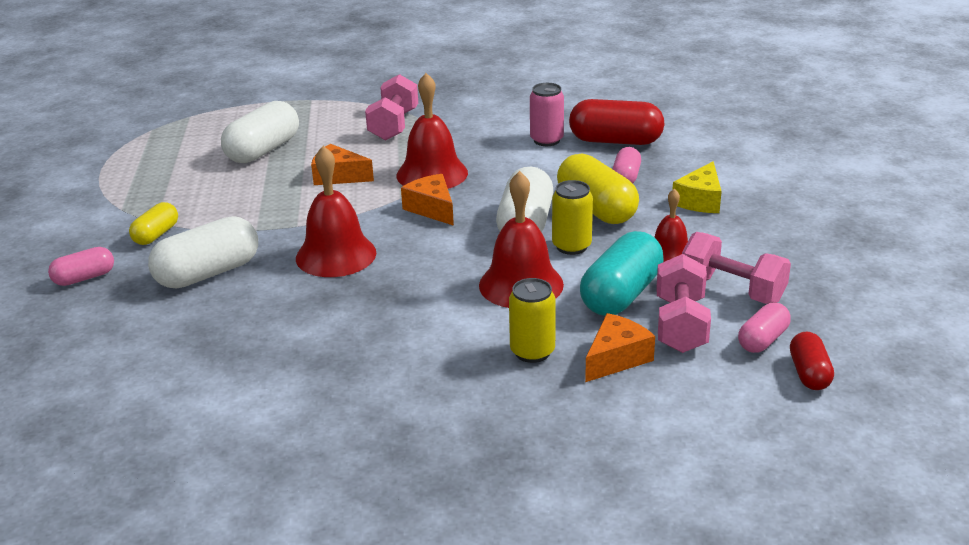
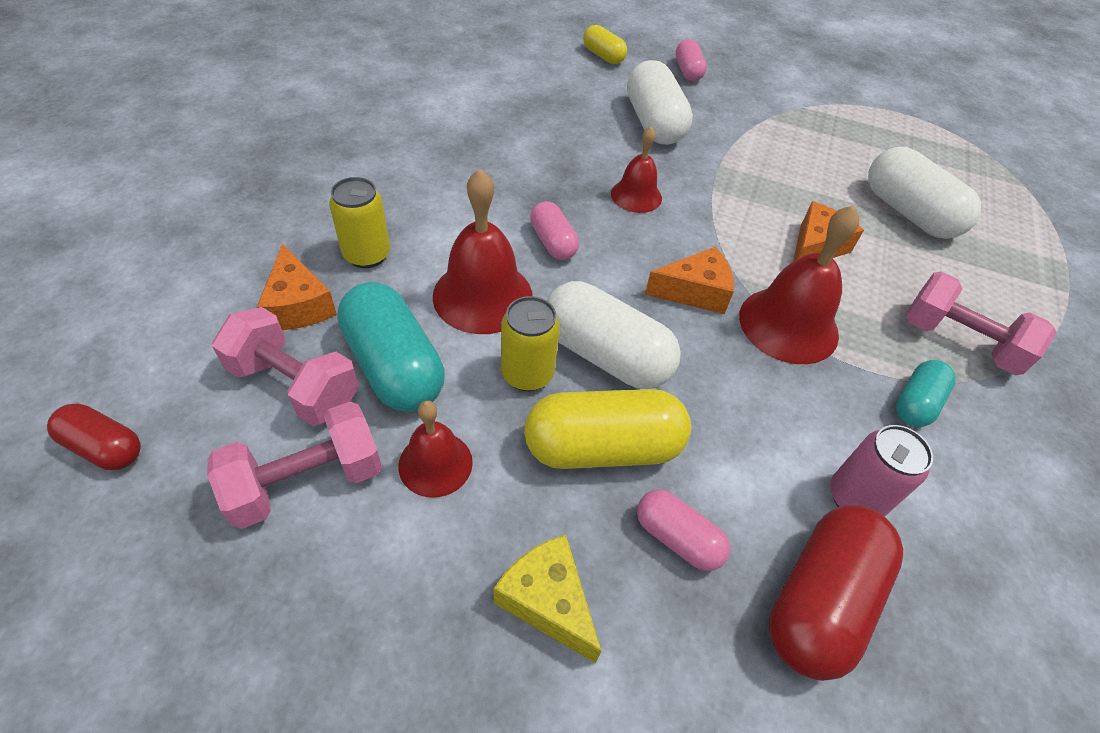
camera: 110 degrees right, 20 degrees up
(156, 235) = (742, 113): yellow capsule -> yellow capsule (603, 56)
(336, 255) = (636, 195): red bell -> red bell, size x0.60
(460, 132) = (916, 403): none -> turquoise capsule
(762, 340) = (196, 444): pink capsule -> pink capsule (553, 242)

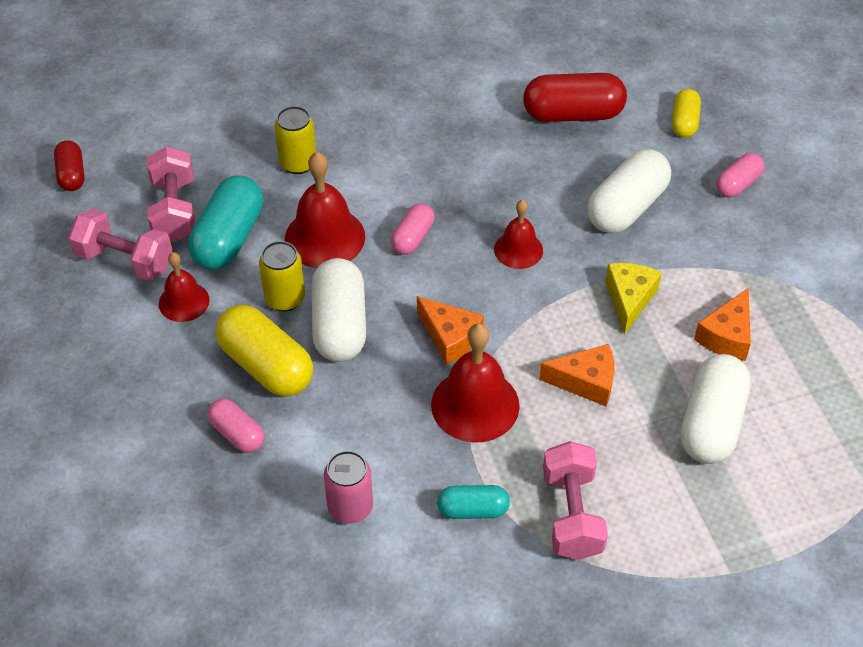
camera: 55 degrees right, 0 degrees up
(298, 305) = (228, 167): orange cheese -> orange cheese (726, 336)
(547, 601) = (148, 400): yellow cheese -> yellow cheese (629, 299)
(677, 538) = (237, 434): pink capsule -> pink capsule turned 45 degrees counterclockwise
(820, 601) = (257, 520): red capsule -> red capsule (573, 114)

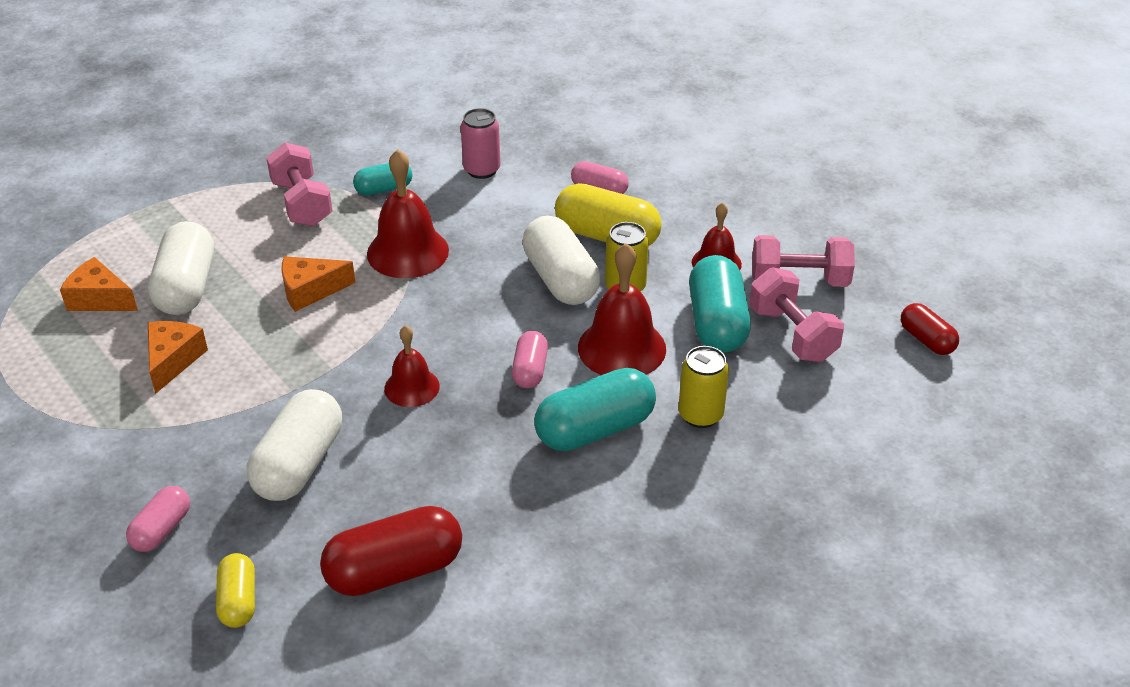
camera: 160 degrees right, 10 degrees down
(385, 174) = (595, 429): none -> turquoise capsule
(450, 337) = (451, 294): orange cheese -> orange cheese (99, 299)
(629, 299) = (280, 369): yellow cheese -> none

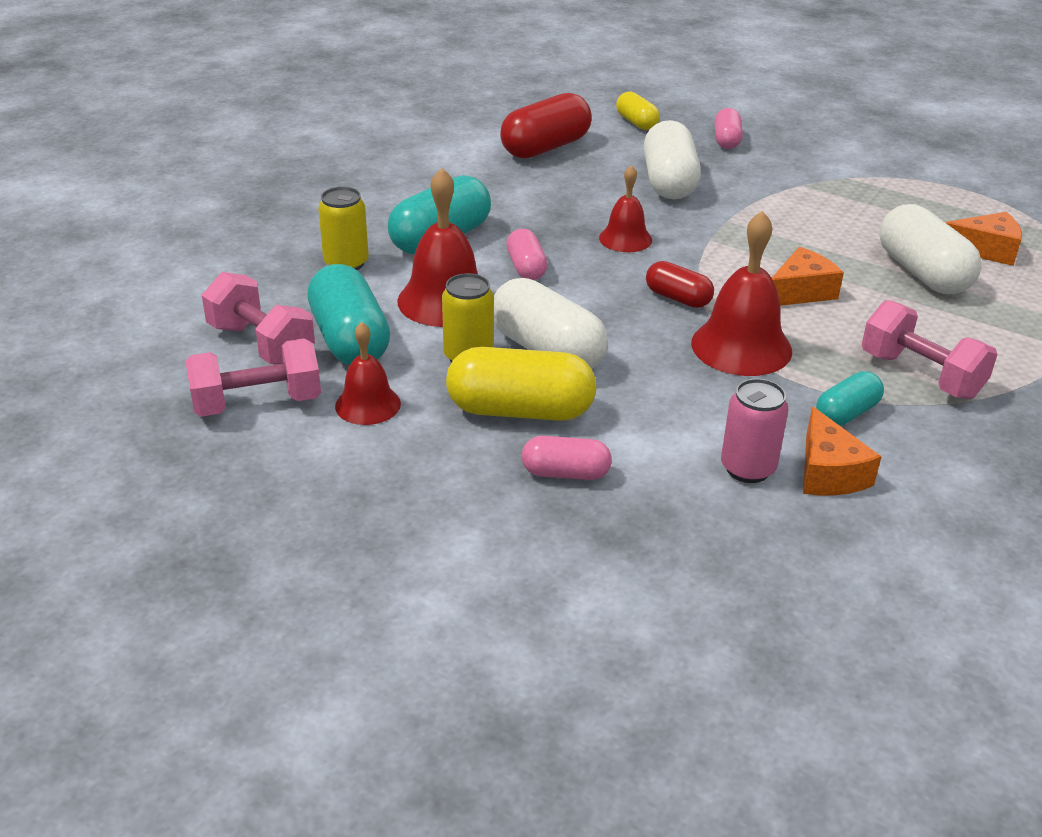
camera: 160 degrees right, 5 degrees down
(173, 360) = (852, 221): orange cheese -> orange cheese (828, 472)
(926, 340) = (102, 366): red capsule -> red capsule (678, 298)

